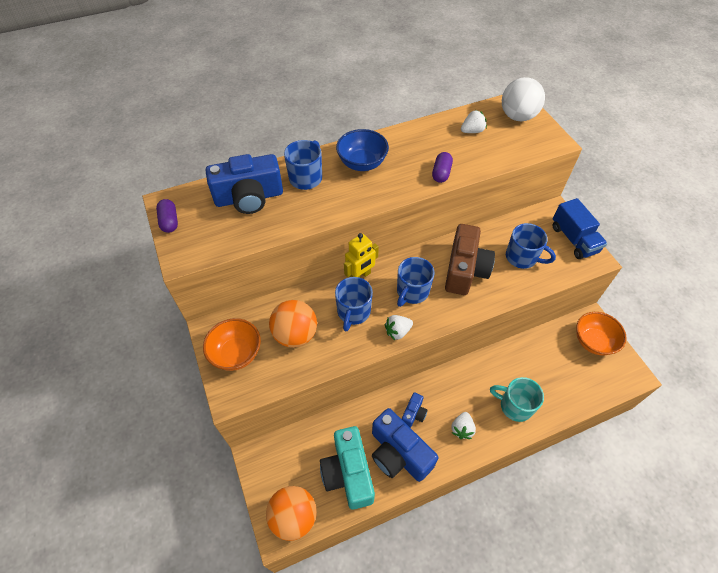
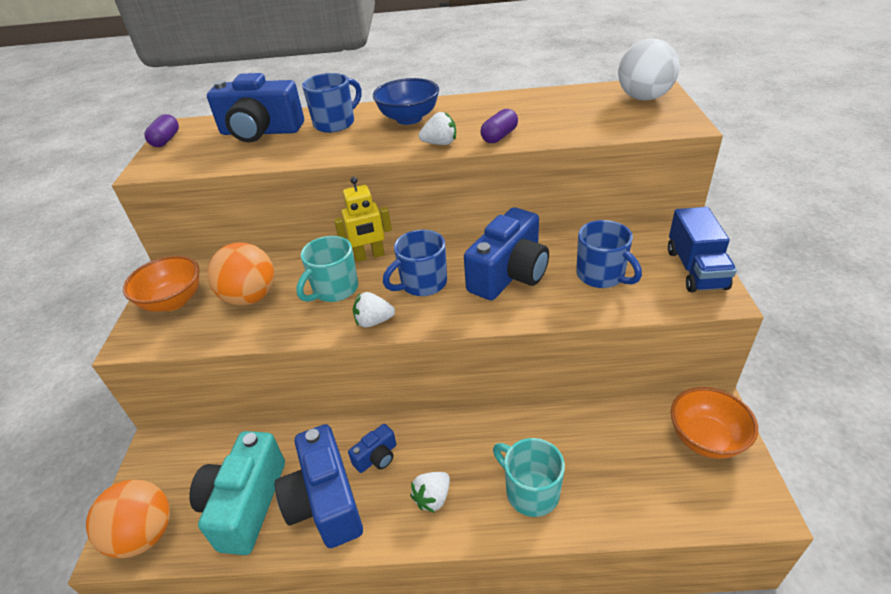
camera: 25 degrees right, 15 degrees down
(353, 312) = (334, 289): blue mug -> turquoise mug
(465, 270) = (509, 274): brown camera -> blue camera
(472, 131) = (570, 105): white strawberry -> white strawberry (440, 143)

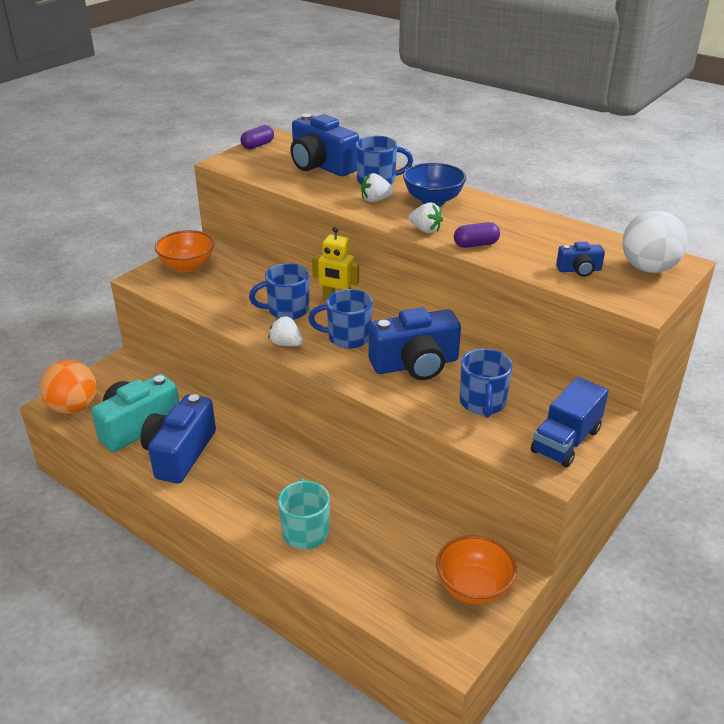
camera: 35 degrees right, 5 degrees down
(250, 297) = (232, 288): orange ball -> none
(334, 289) = (287, 310): turquoise mug -> blue mug
(377, 457) = (235, 449): blue camera -> blue camera (579, 270)
(433, 498) = (241, 493): white strawberry -> white strawberry (375, 200)

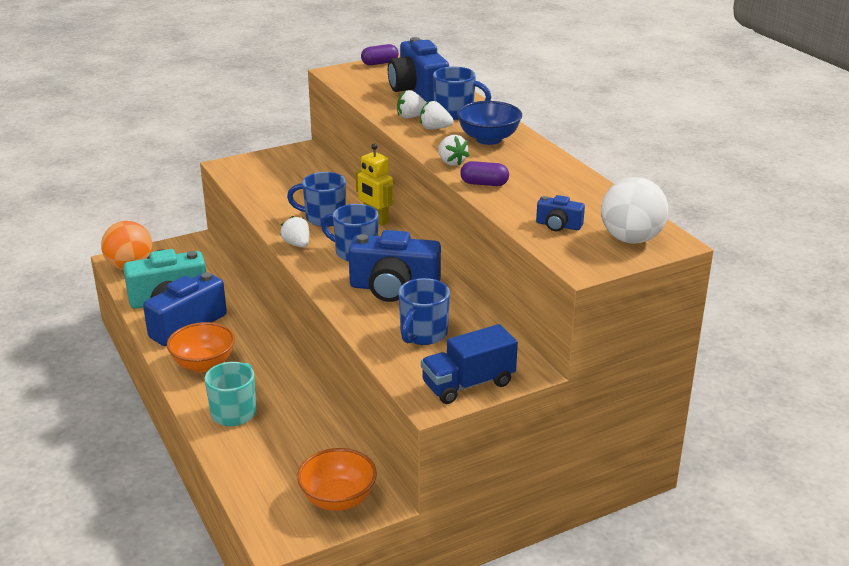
camera: 25 degrees right, 5 degrees down
(187, 266) = (273, 163): orange bowl -> orange bowl (203, 364)
(343, 193) = (411, 117): none -> white strawberry

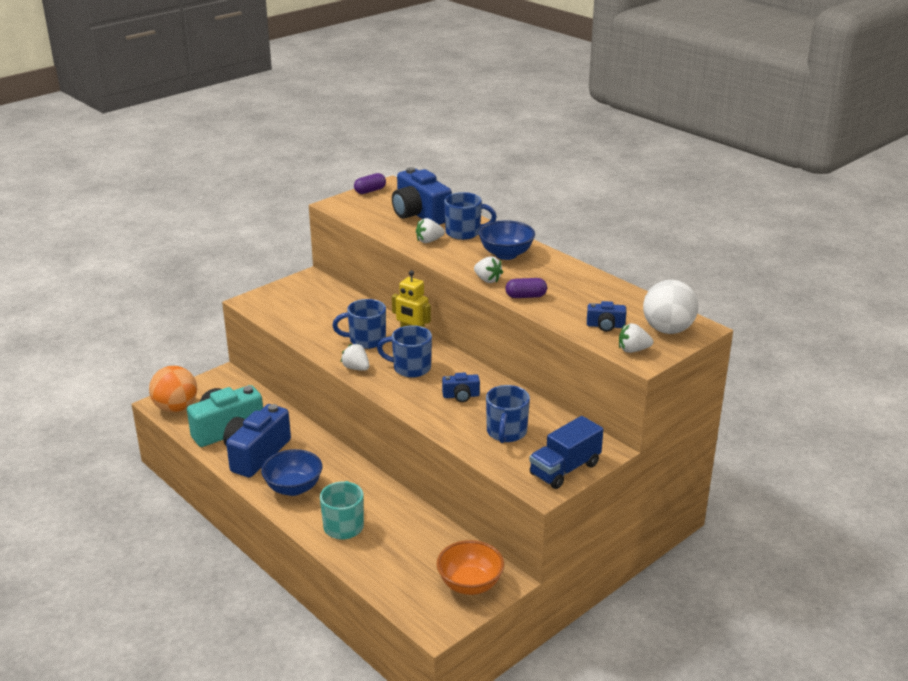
camera: 15 degrees left, 0 degrees up
(203, 364) = (293, 488): orange bowl -> blue bowl
(394, 288) = (461, 396): blue camera -> blue camera, size x0.48
(435, 128) = (455, 249): white strawberry -> white strawberry (633, 350)

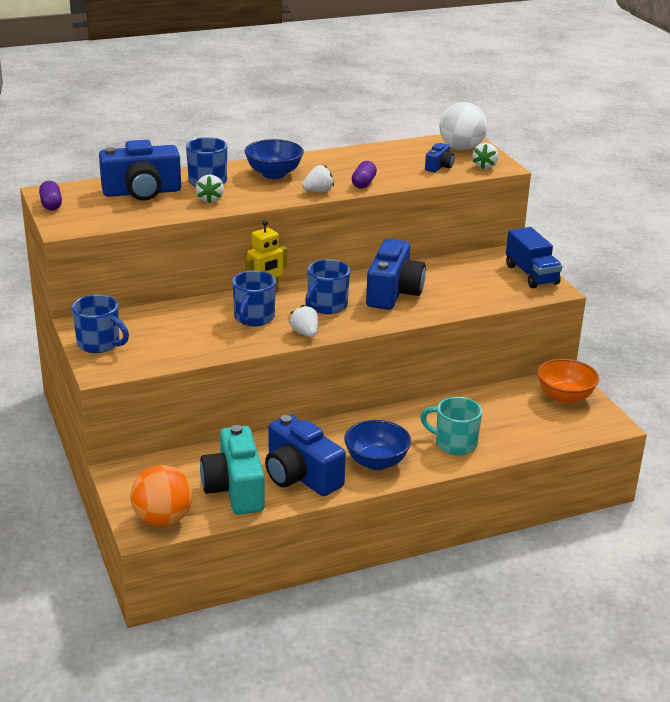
camera: 70 degrees left, 0 degrees up
(356, 368) = (305, 333): white strawberry -> white strawberry turned 90 degrees clockwise
(461, 396) = (393, 292): blue camera -> blue camera, size x2.10
(506, 432) = (465, 286): blue mug -> blue mug (99, 344)

